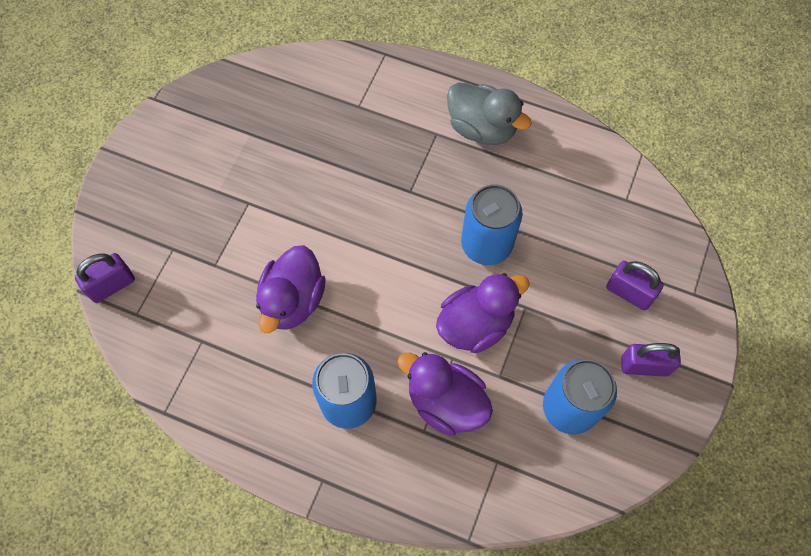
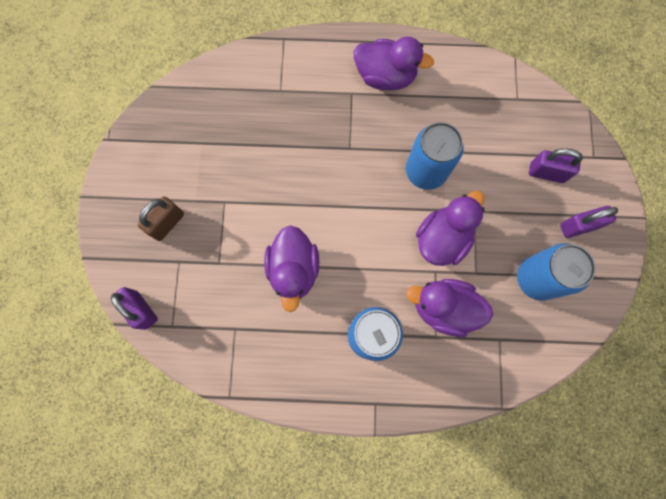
camera: 20 degrees left, 10 degrees up
(112, 285) = (141, 310): purple padlock -> purple padlock turned 75 degrees counterclockwise
(178, 205) = (167, 223): none -> brown padlock
(482, 128) = (385, 77): grey duck -> purple duck

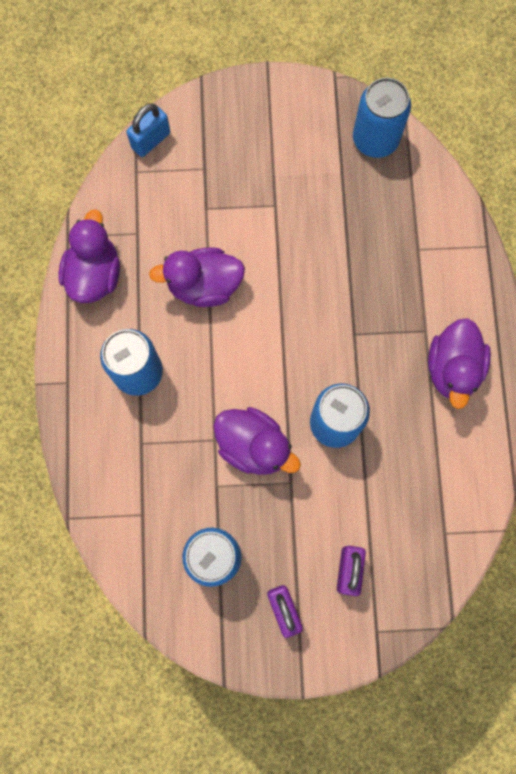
camera: 85 degrees right, 0 degrees up
(141, 310) = (151, 140): purple padlock -> blue padlock
(167, 223) = (245, 151): brown padlock -> none
(175, 112) = (375, 139): none -> blue can
(444, 308) = (173, 450): purple duck -> purple duck (95, 274)

